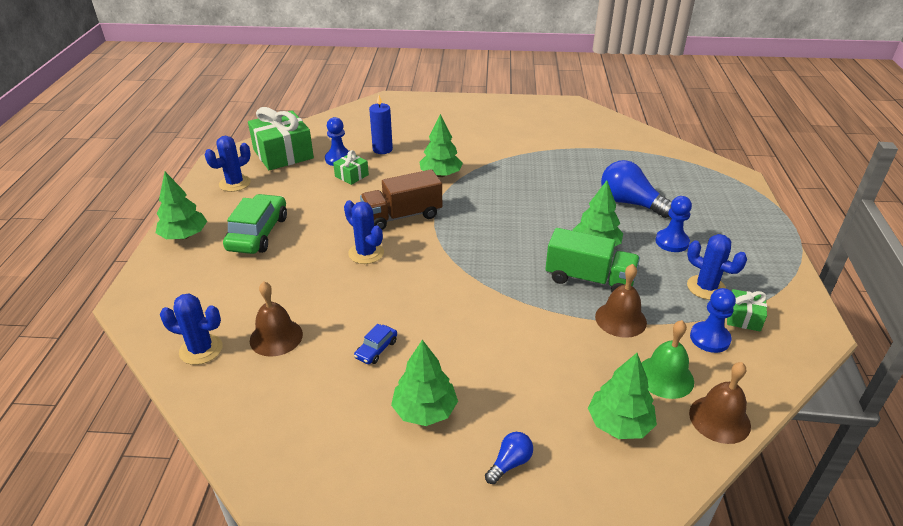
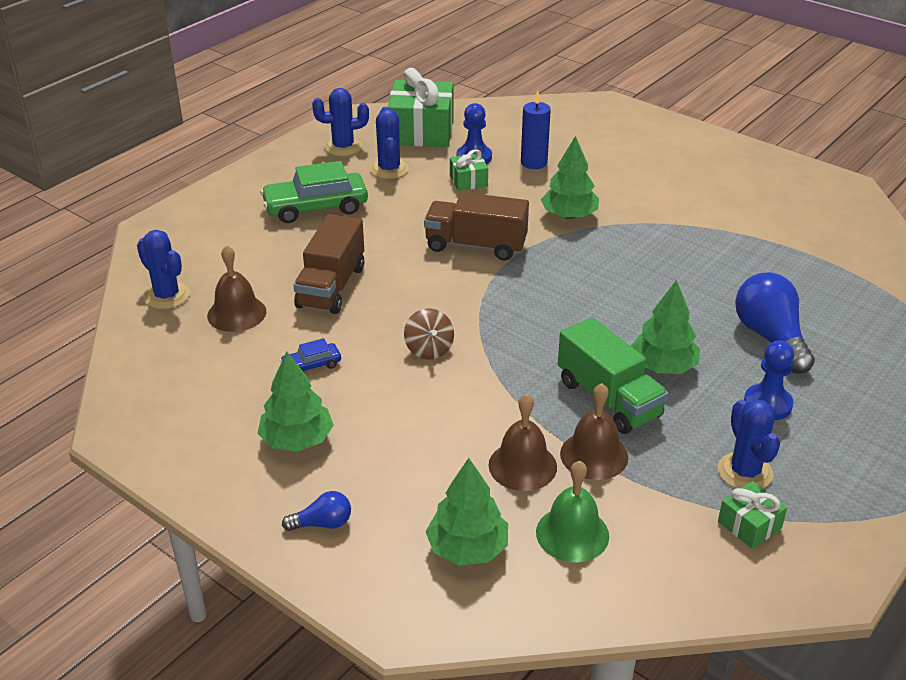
camera: 35 degrees right, 0 degrees up
(184, 236) = (248, 184): green tree -> none
(258, 233) = (316, 207): green car -> green car turned 150 degrees counterclockwise
(330, 285) = (331, 287): none -> brown truck
(366, 253) = (397, 269): blue cactus -> blue cactus (389, 169)
(446, 299) = (429, 349): none -> brown spinning top
(709, 338) = (676, 524): blue pawn -> none
(719, 419) = (581, 602): brown bell -> brown bell (522, 465)

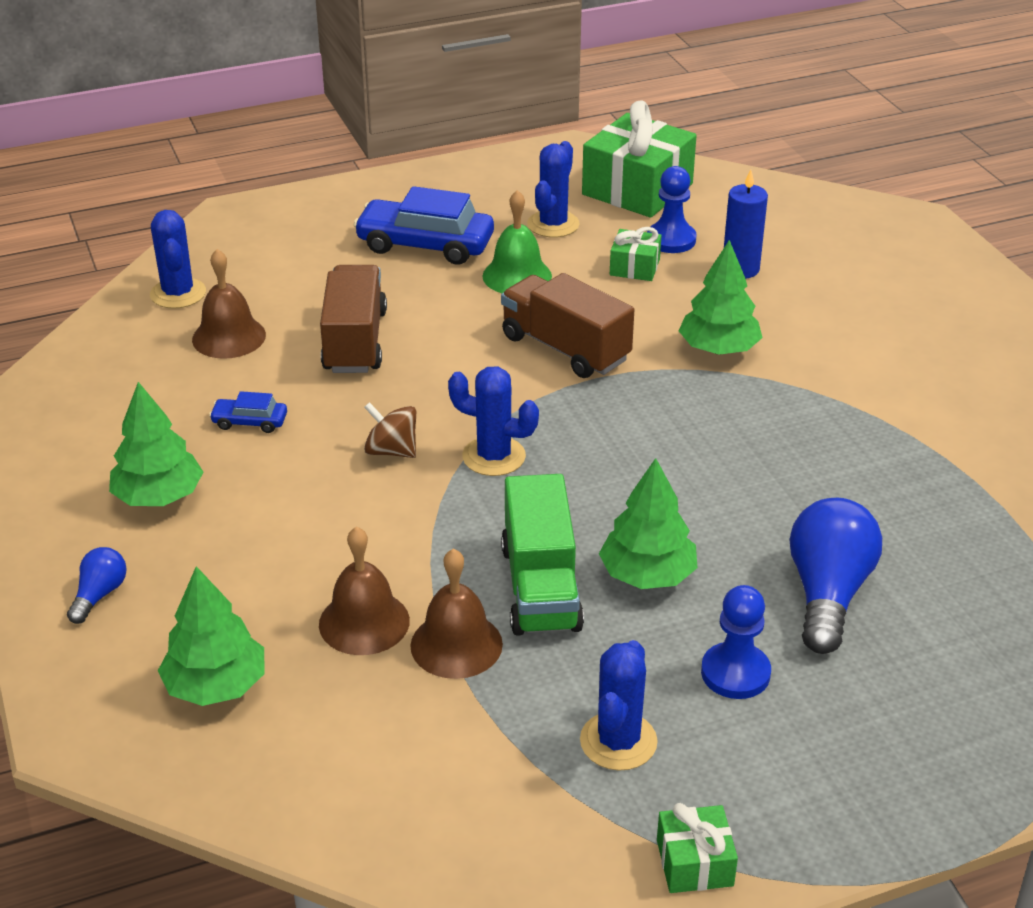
camera: 30 degrees right, 0 degrees up
(316, 207) = (425, 245): green car -> blue car
(322, 523) = (99, 595): blue light bulb -> blue light bulb turned 90 degrees counterclockwise
(331, 287) = (355, 342): brown truck -> brown truck turned 135 degrees clockwise
(343, 147) = (525, 182): blue cactus -> blue cactus (494, 456)
(429, 349) = (391, 451): brown spinning top -> brown spinning top turned 105 degrees clockwise
(572, 534) = (342, 721): green bell -> green bell (517, 276)
(749, 525) = (558, 804): green gift -> green gift (694, 863)

